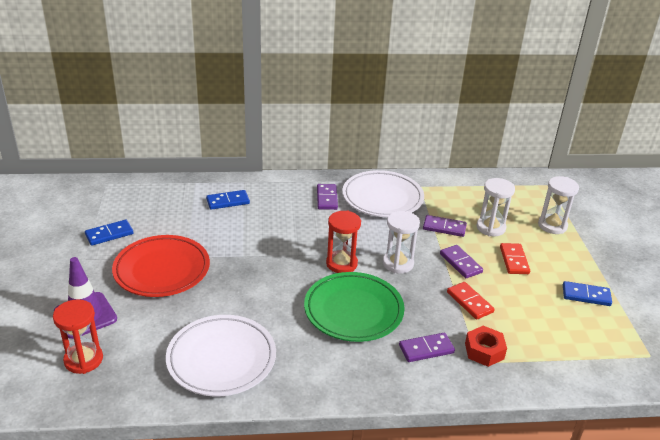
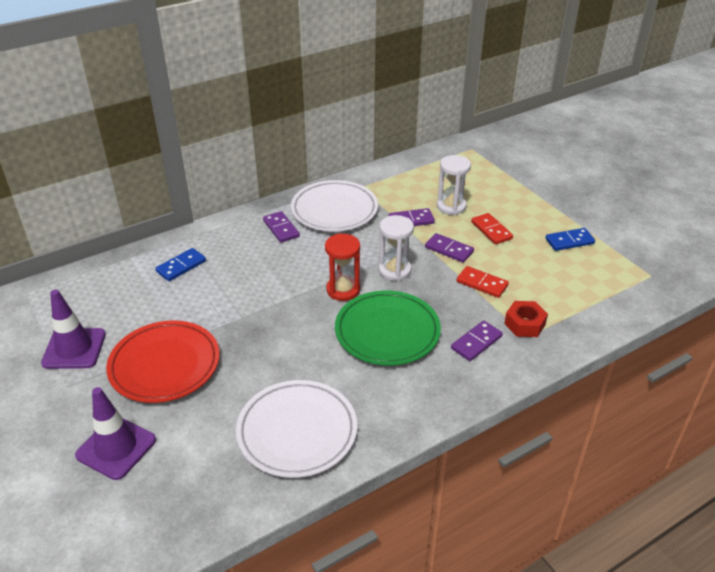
camera: 25 degrees left, 5 degrees up
(83, 360) = (151, 496): red hourglass -> none
(109, 234) = (74, 349): blue domino -> purple traffic cone
(552, 226) = (500, 186): white hourglass -> none

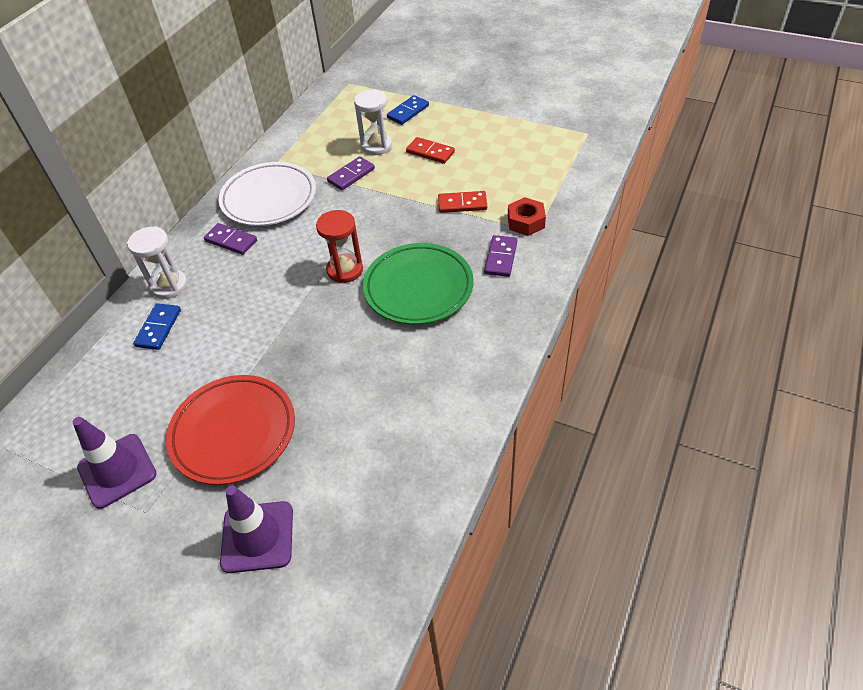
camera: 30 degrees left, 10 degrees up
(297, 432) = (417, 419): white plate -> none
(394, 270) = (376, 229): white hourglass -> white hourglass (169, 286)
(449, 250) = (408, 187): purple domino -> none
(569, 241) = (502, 132): blue domino -> blue domino (408, 112)

